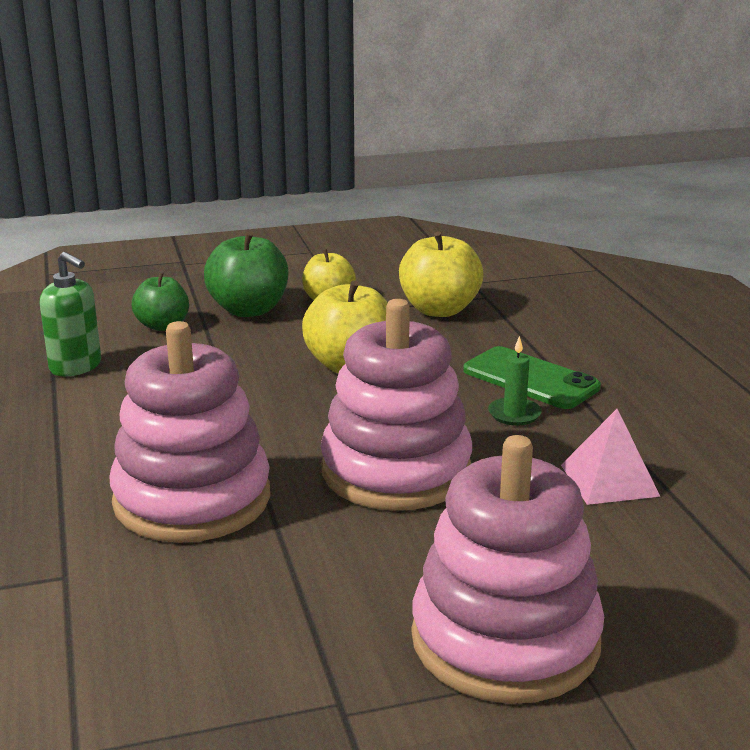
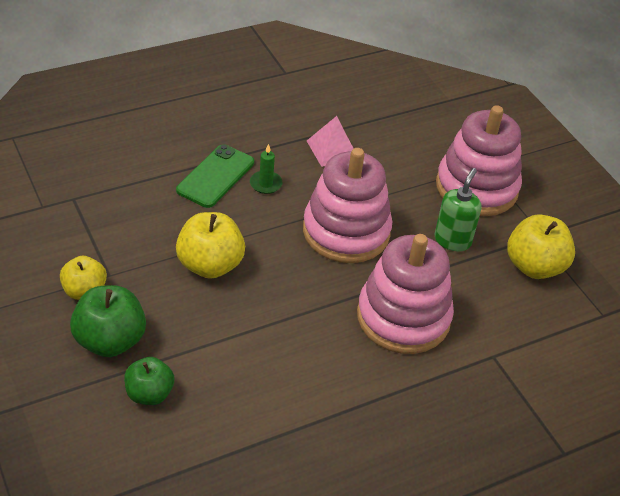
camera: 105 degrees left, 20 degrees up
(76, 367) = (238, 432): green soap dispenser -> green soap dispenser (452, 240)
(439, 310) = (102, 223): yellow apple -> yellow apple (534, 266)

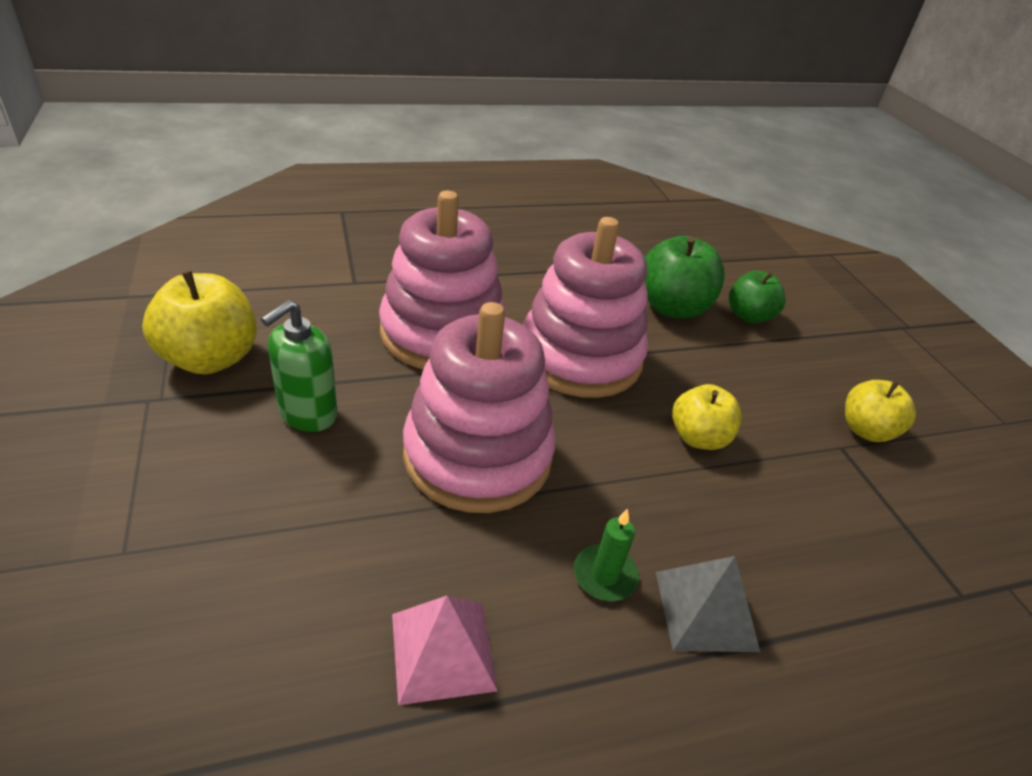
camera: 170 degrees left, 5 degrees down
(110, 340) = (809, 369): green apple -> green apple (672, 307)
(210, 265) = (698, 438): yellow apple -> yellow apple, size x0.65
(215, 176) = (705, 610): green phone -> grey pyramid
(476, 187) = (186, 502): pink stacking toy -> pink stacking toy (580, 357)

